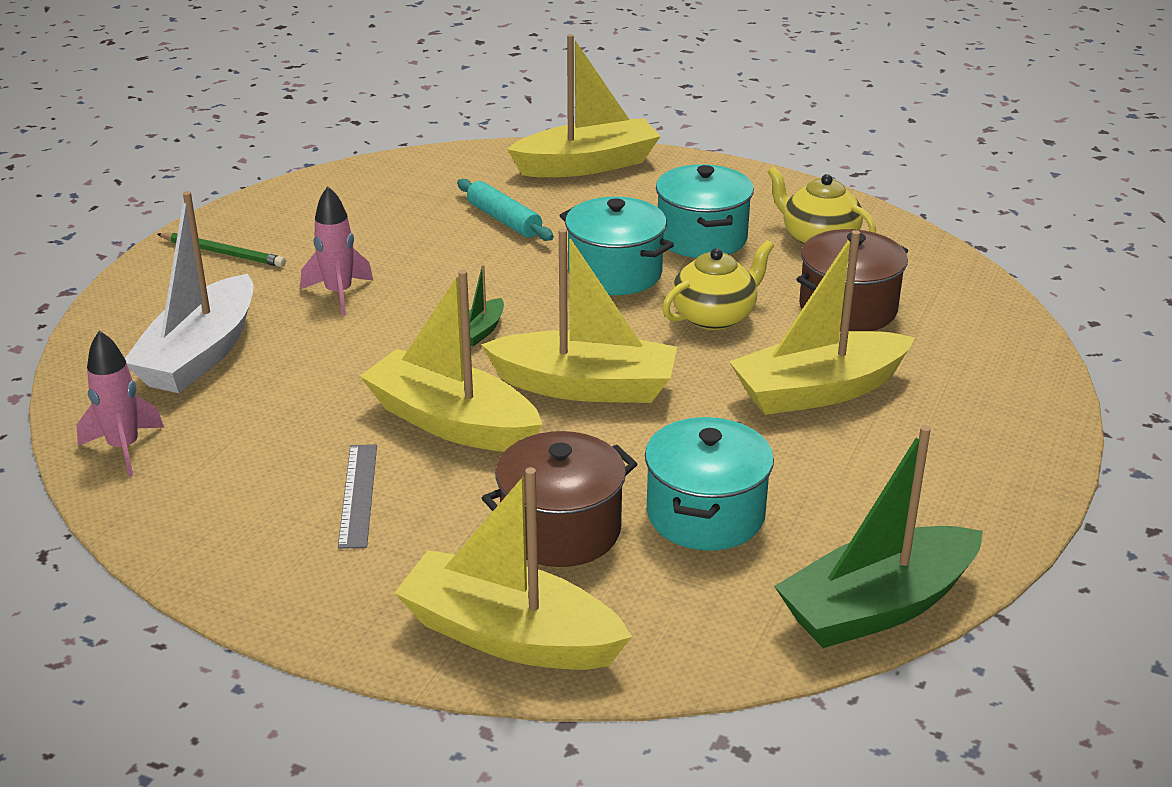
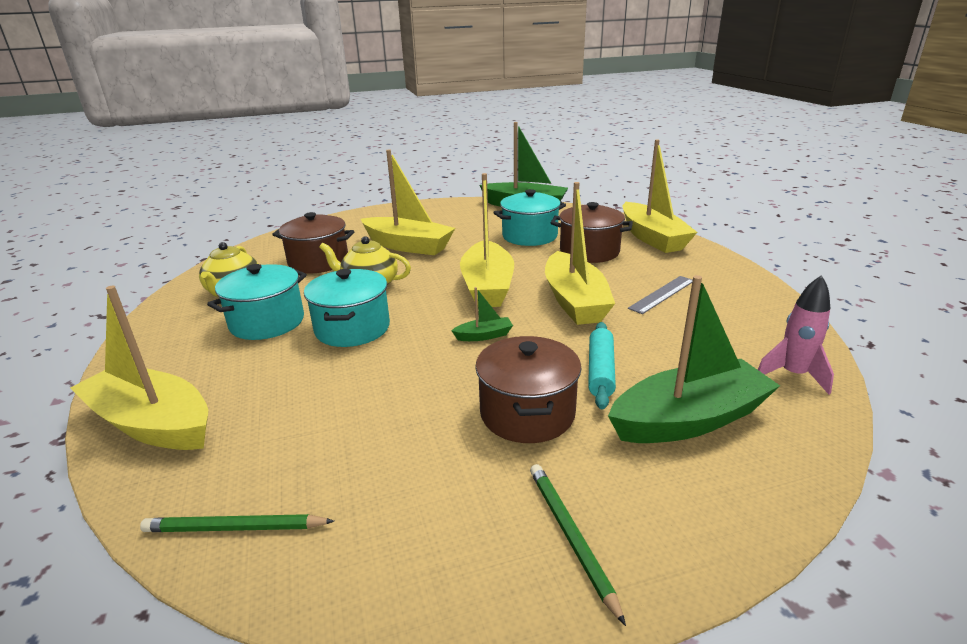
camera: 130 degrees left, 5 degrees down
(200, 354) = (689, 419): white boat -> green boat
(339, 294) = (527, 413): pink rocket -> brown pot
(420, 170) = (235, 528): none -> green pencil
(504, 220) = (314, 408): turquoise rolling pin -> turquoise rolling pin (600, 371)
(585, 386) = (487, 286): yellow boat -> yellow boat turned 150 degrees counterclockwise

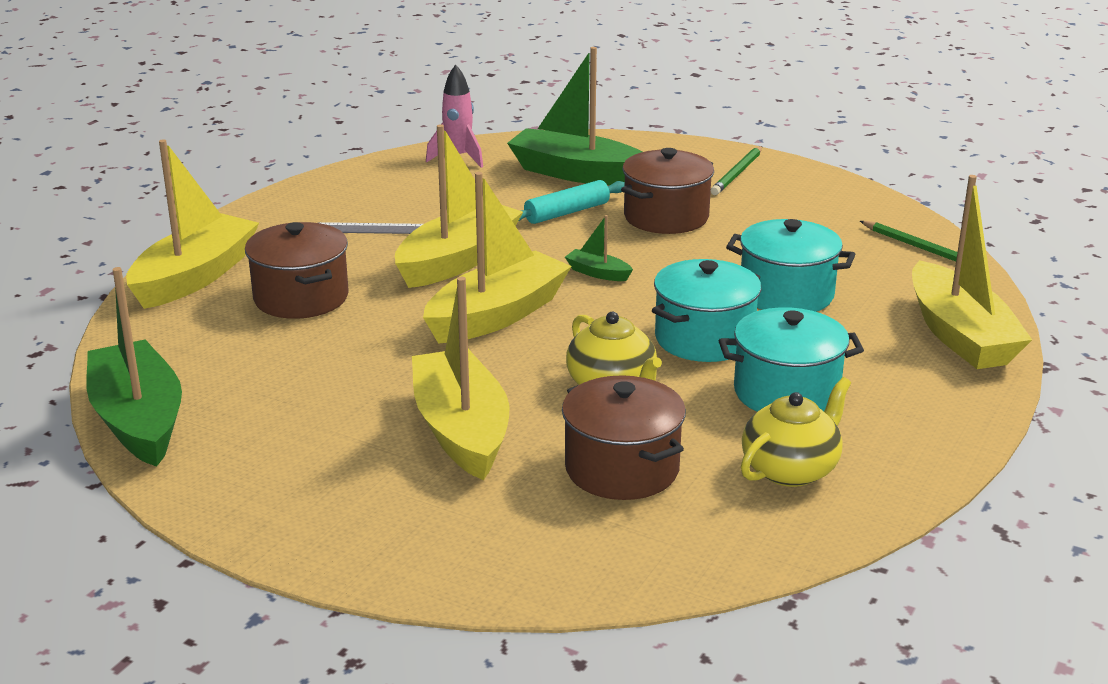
camera: 135 degrees left, 0 degrees up
(529, 236) = (293, 356): turquoise pot -> turquoise pot (786, 294)

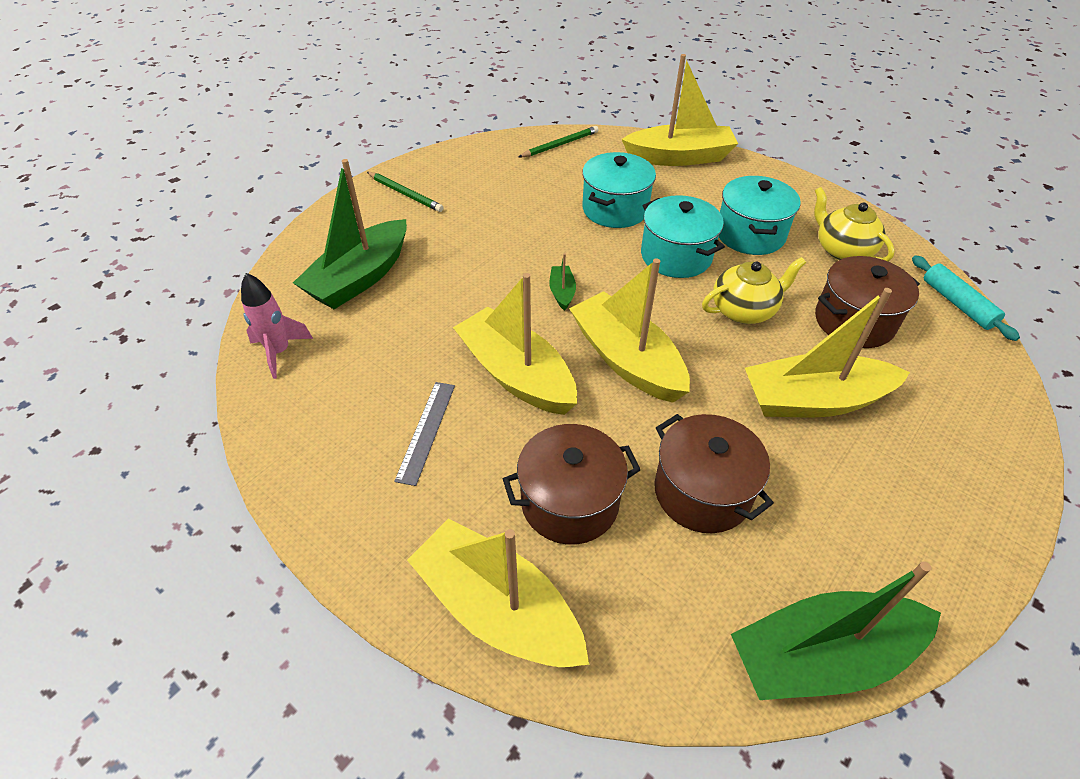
camera: 80 degrees left, 20 degrees up
(567, 212) = (441, 294): turquoise rolling pin -> turquoise rolling pin (957, 304)
(598, 273) = (562, 292): green boat -> green boat turned 135 degrees clockwise
(666, 217) = (471, 241): brown pot -> brown pot (702, 492)

